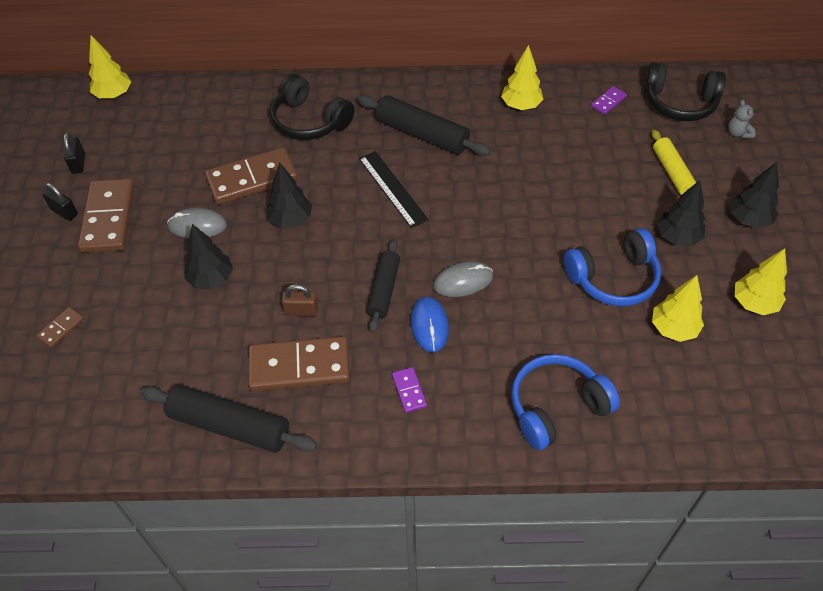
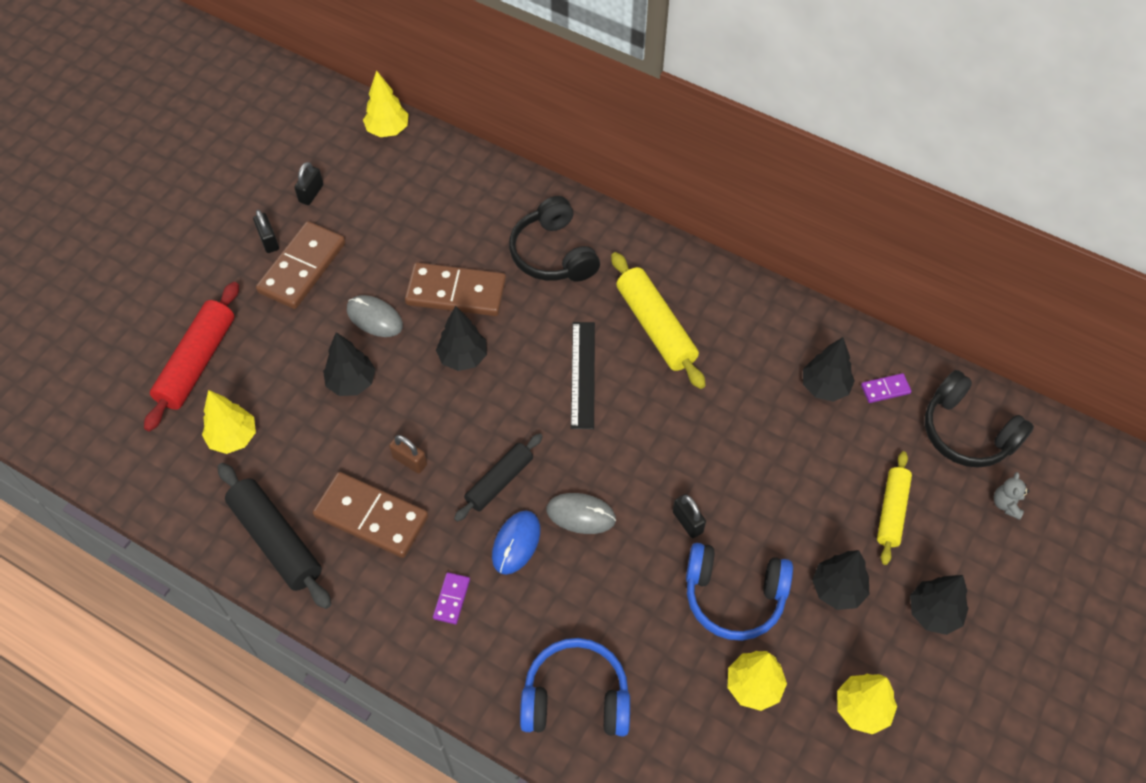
camera: 30 degrees right, 5 degrees up
(61, 328) = (197, 362): brown domino -> red rolling pin
(422, 134) = (655, 327): black rolling pin -> yellow rolling pin
(521, 105) = (784, 345): yellow tree -> yellow tree (233, 438)
(543, 247) = (687, 522): none -> black padlock
(568, 118) = (824, 387): none -> black tree

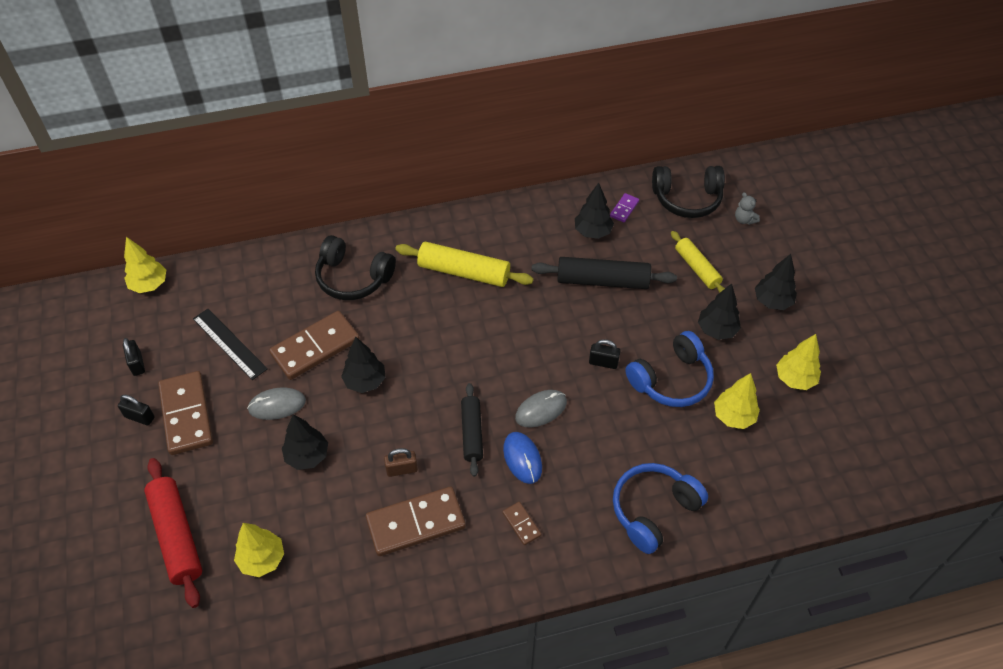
camera: 45 degrees left, 5 degrees down
(276, 540) = (369, 593): black rolling pin -> black rolling pin (602, 280)
(452, 599) = (521, 524): purple domino -> brown domino
(582, 374) = (451, 332): black ruler -> black ruler (229, 344)

